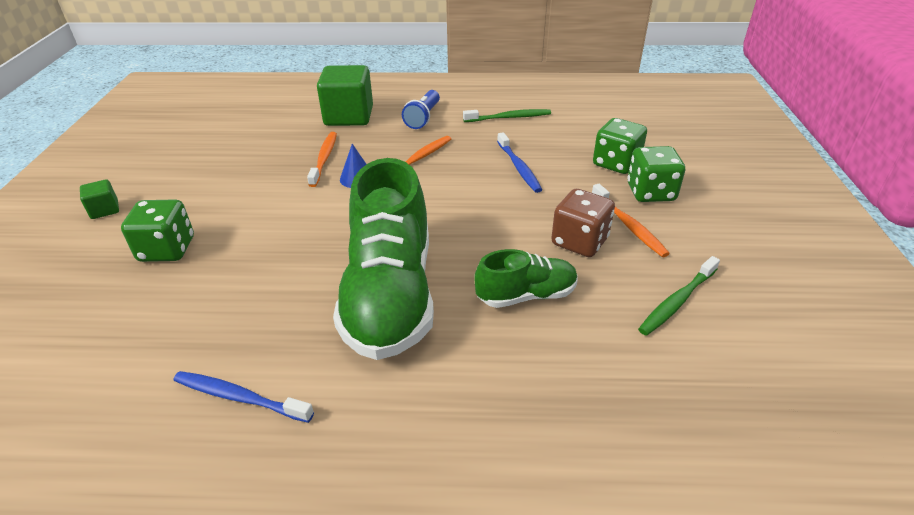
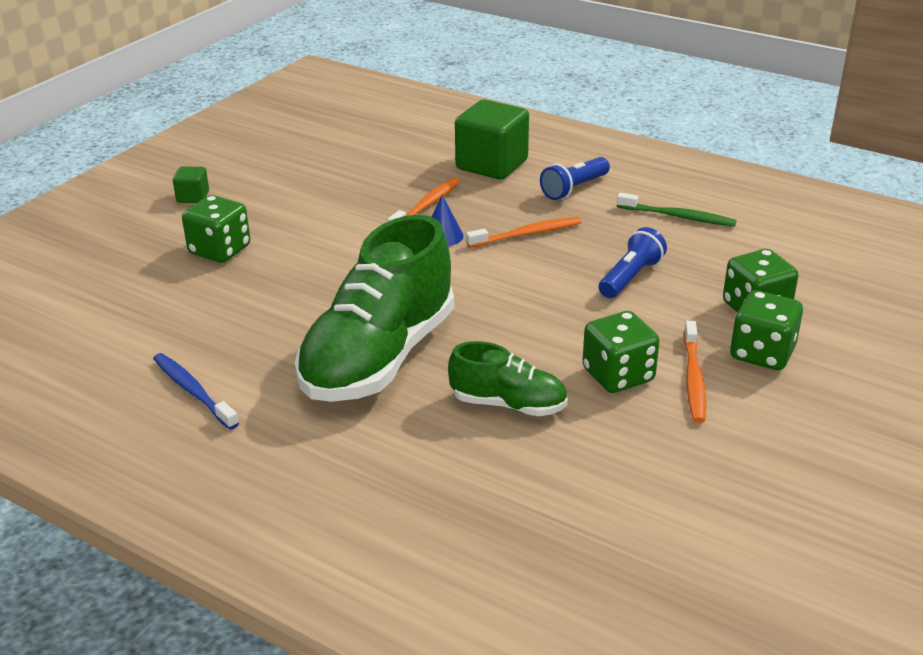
camera: 30 degrees right, 5 degrees down
(519, 167) = (630, 277): blue toothbrush -> blue flashlight
(579, 242) = (618, 375): brown dice -> green dice
(677, 301) = (662, 468): green toothbrush -> none

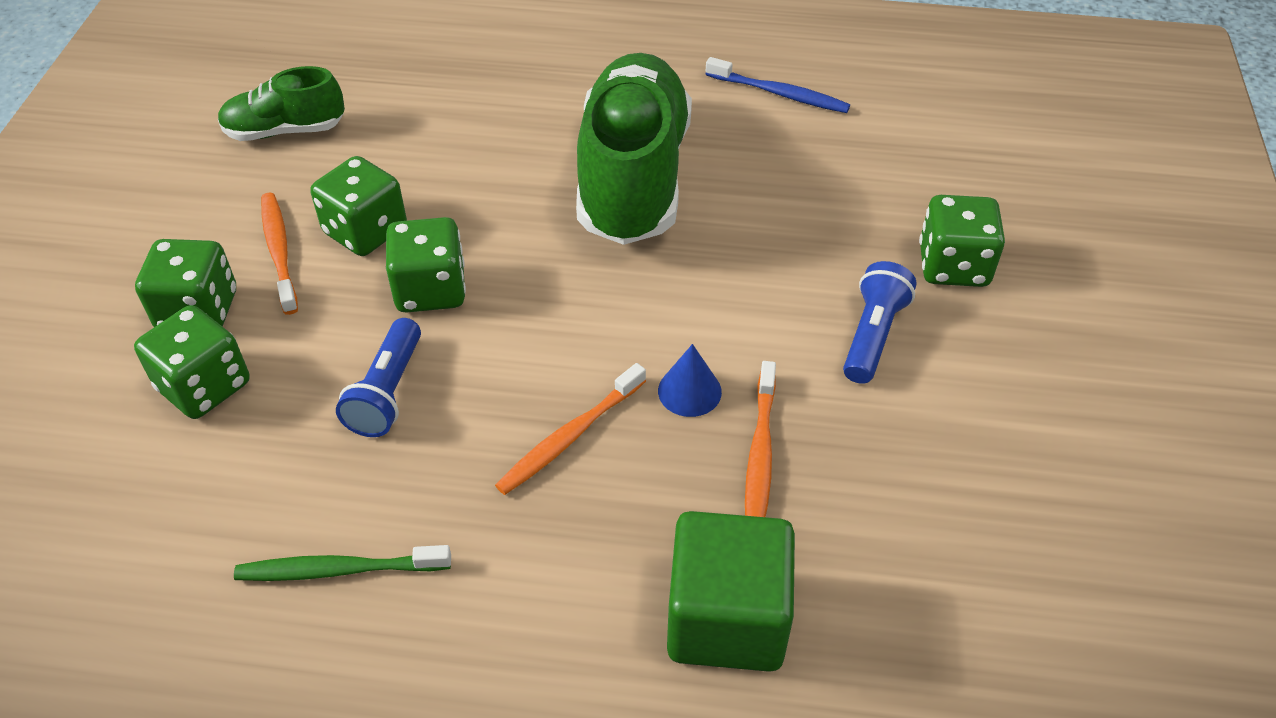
camera: 155 degrees right, 15 degrees up
(193, 197) = (1108, 352): green cube -> none
(508, 404) = (469, 165): green shoe -> green shoe (285, 131)
(574, 189) = (543, 591): blue flashlight -> blue flashlight (873, 335)
(580, 323) = (431, 290): none -> green dice

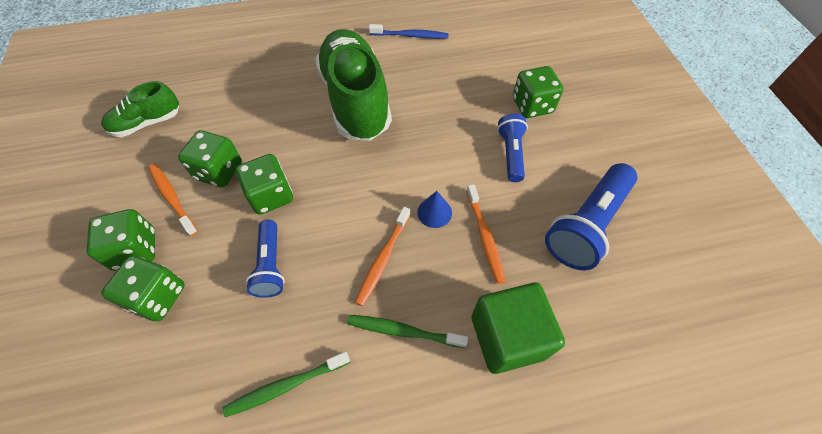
camera: 20 degrees left, 10 degrees up
(555, 553) = (403, 331): none -> green toothbrush
(958, 491) = (586, 225): none -> blue flashlight

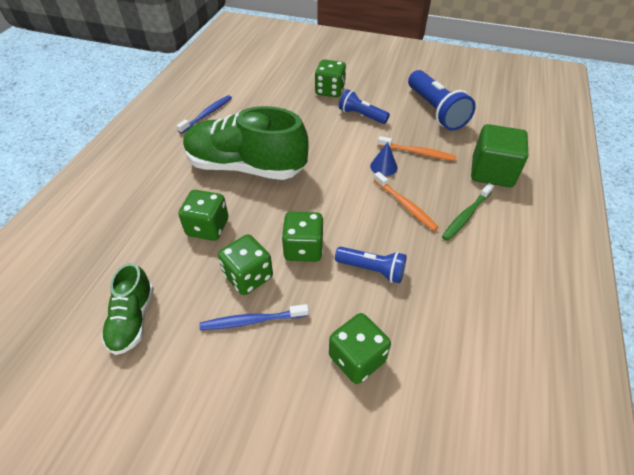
camera: 60 degrees left, 10 degrees down
(135, 250) = (293, 365): green dice -> green dice (208, 227)
(172, 198) = (252, 321): orange toothbrush -> blue toothbrush
(286, 386) = (479, 291): green toothbrush -> none

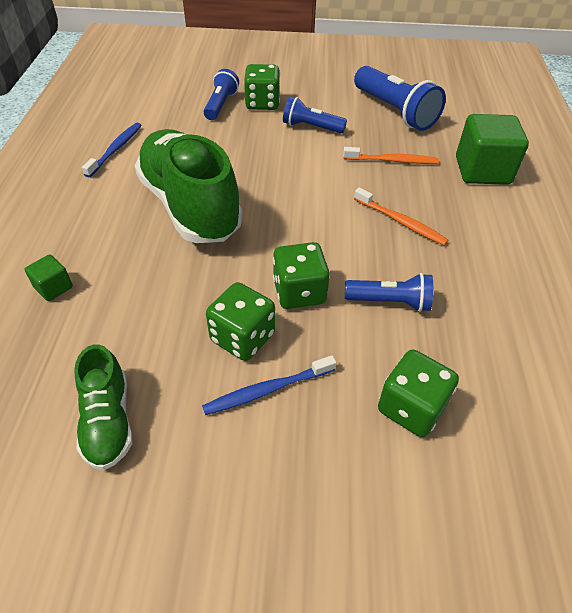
camera: 15 degrees left, 0 degrees up
(129, 213) = (53, 287): none -> green cube
(208, 227) = (168, 287): green dice -> none
(246, 167) = (190, 206): green shoe -> green shoe turned 60 degrees clockwise
(297, 88) = (221, 105): none -> blue flashlight
(383, 166) = (359, 182): blue cone -> none
(466, 215) = (472, 223): green toothbrush -> none

